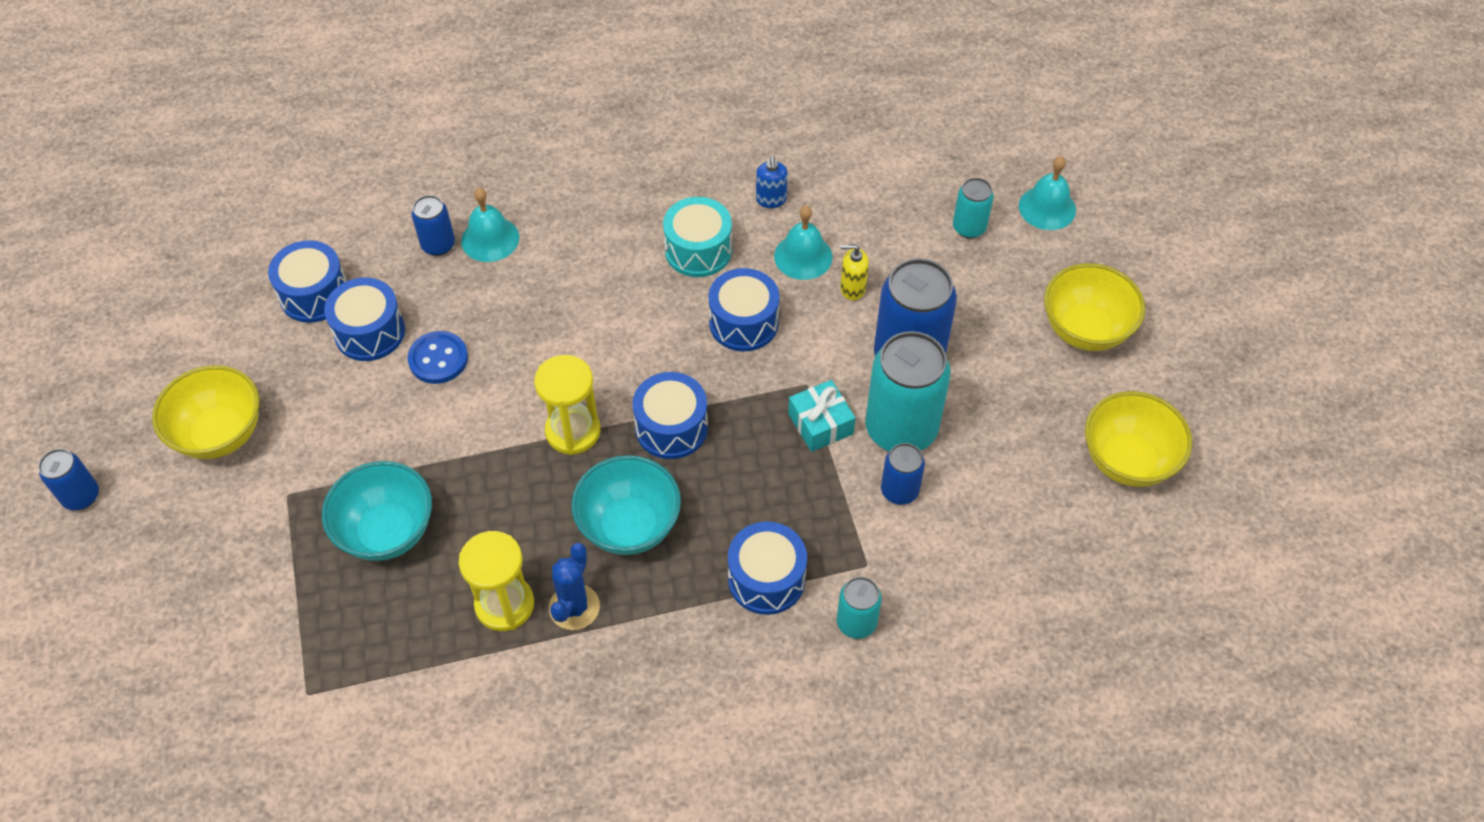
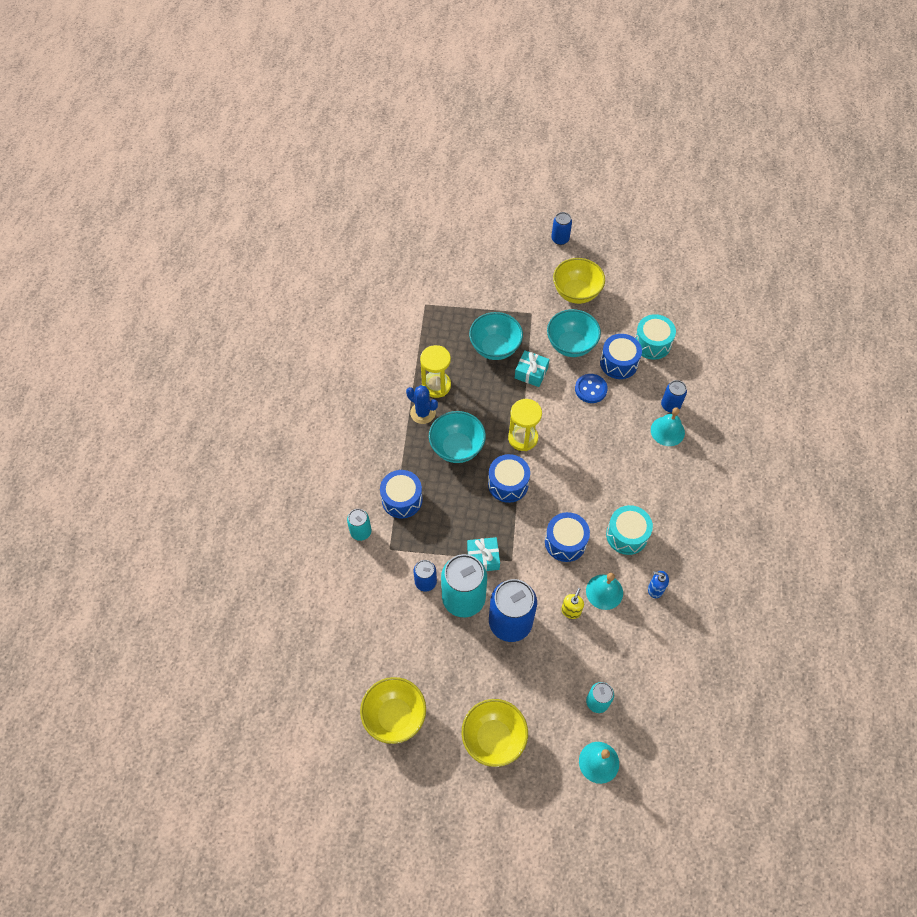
camera: 110 degrees right, 5 degrees up
(314, 294) = (652, 343): blue drum -> turquoise drum
(348, 411) = (571, 345): none -> turquoise bowl
(429, 456) = (531, 373): none -> turquoise gift

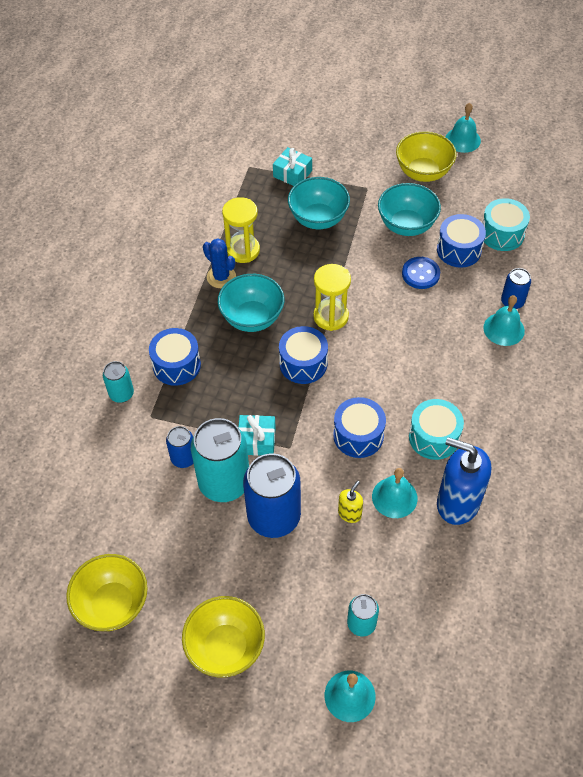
camera: 10 degrees right, 5 degrees down
(531, 373) = (354, 249): turquoise gift -> turquoise gift (292, 174)
(560, 239) = (415, 117): blue can -> none
(604, 257) = (462, 140): none -> turquoise bell
(655, 589) = (457, 503): blue soap dispenser -> blue soap dispenser, size x2.15

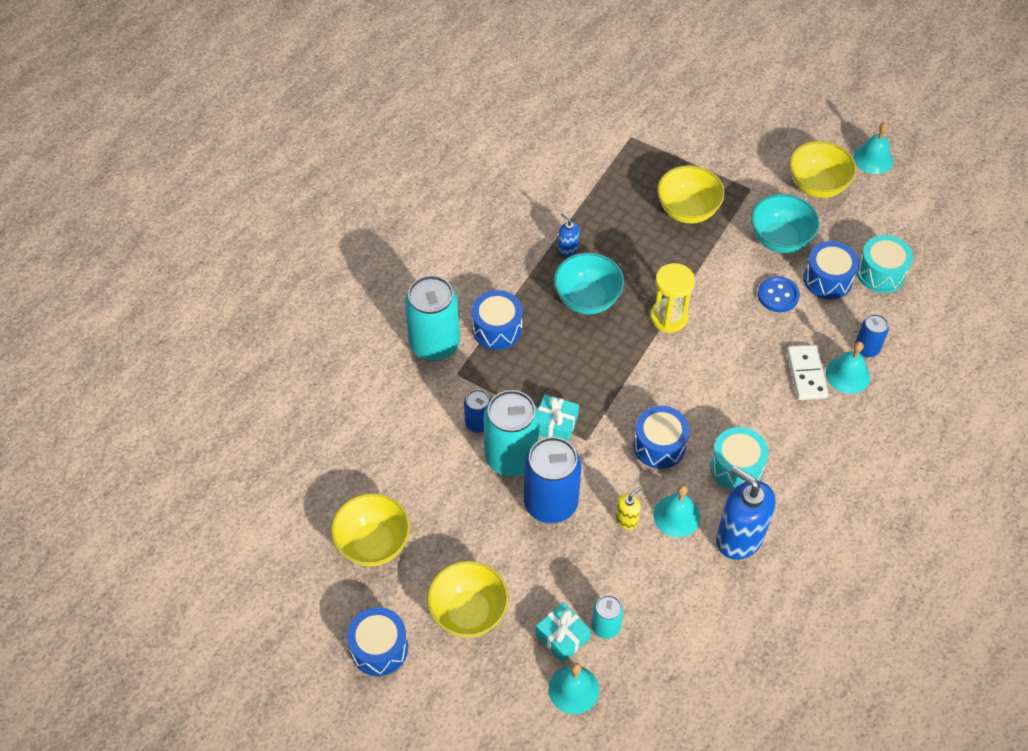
camera: 15 degrees right, 0 degrees up
(121, 394) = (435, 344): turquoise can -> turquoise can, size x1.95
(221, 277) = (568, 249): blue cactus -> blue soap dispenser
(243, 250) = (598, 226): yellow hourglass -> none
(292, 174) = (675, 155): turquoise gift -> turquoise gift (562, 637)
(303, 363) = (625, 359): blue drum -> blue drum (379, 648)
(318, 219) = (687, 210): turquoise bowl -> yellow bowl
(468, 337) = (806, 374): none -> white domino

